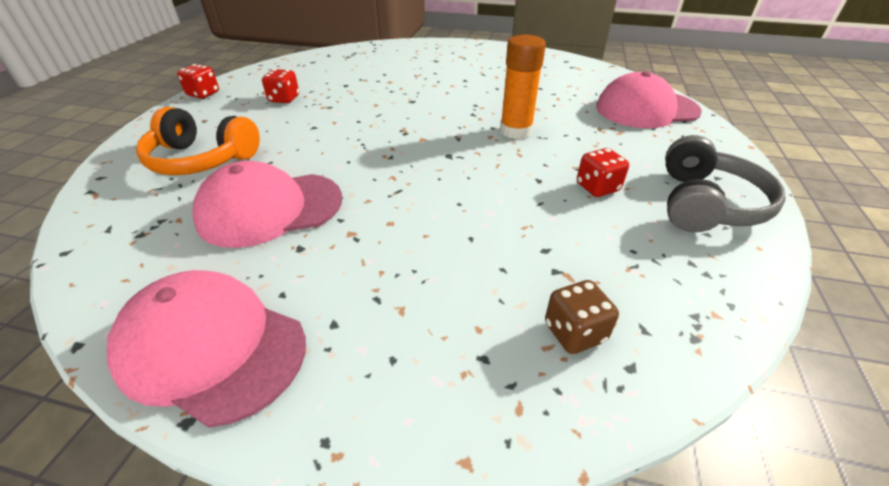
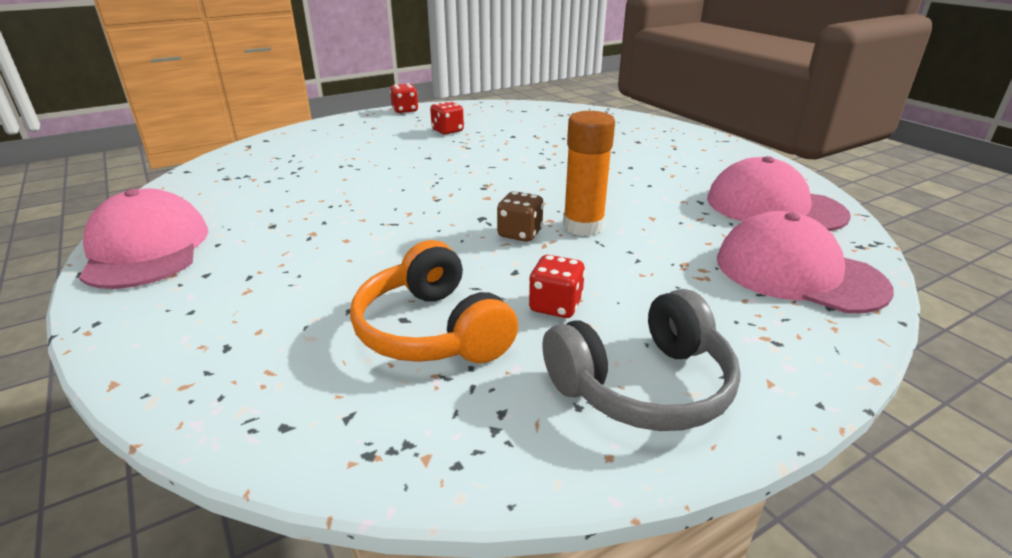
camera: 45 degrees right, 10 degrees down
(202, 159) = (326, 151): orange headphones -> orange headphones (432, 330)
(270, 209) = (302, 195): pink cap -> pink cap (774, 207)
(574, 332) = (301, 378): brown dice -> brown dice (520, 234)

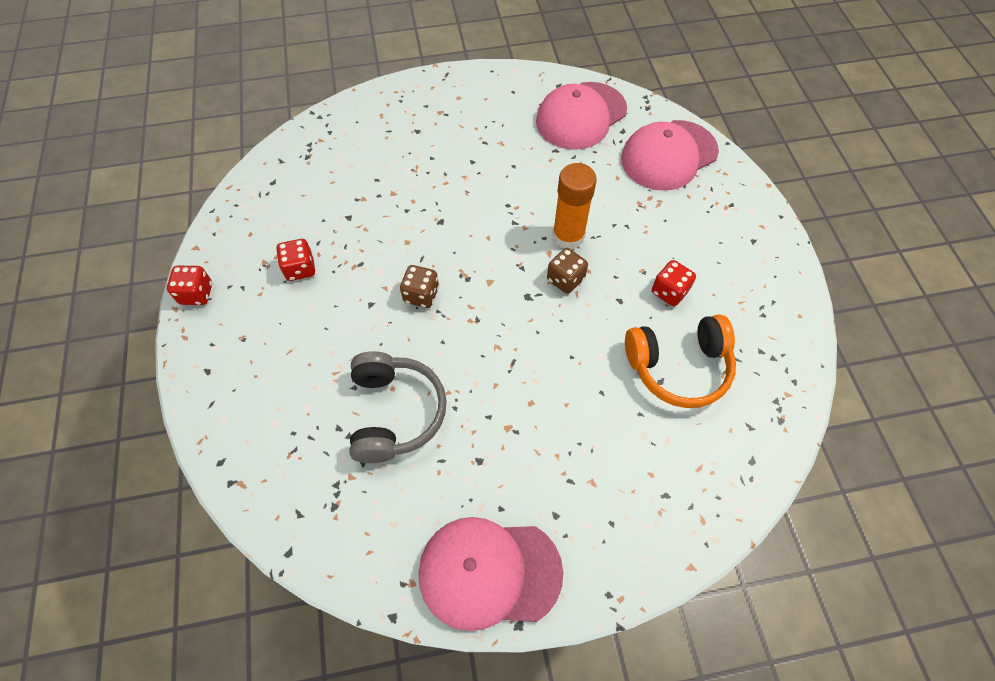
camera: 70 degrees left, 30 degrees up
(450, 172) = (421, 295): none -> brown dice
(643, 385) = (753, 280): grey headphones -> grey headphones (395, 413)

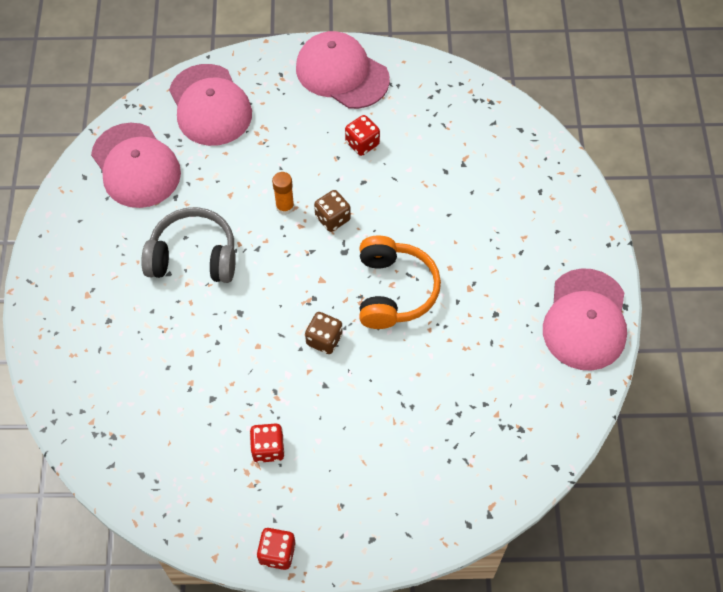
camera: 80 degrees left, 0 degrees up
(395, 413) = (443, 374): grey headphones -> grey headphones (193, 256)
(568, 236) = (285, 207): orange glue stick -> orange glue stick, size x0.59
(678, 367) = (435, 155): orange headphones -> orange headphones (394, 291)
(756, 258) = (342, 73): none -> pink cap

